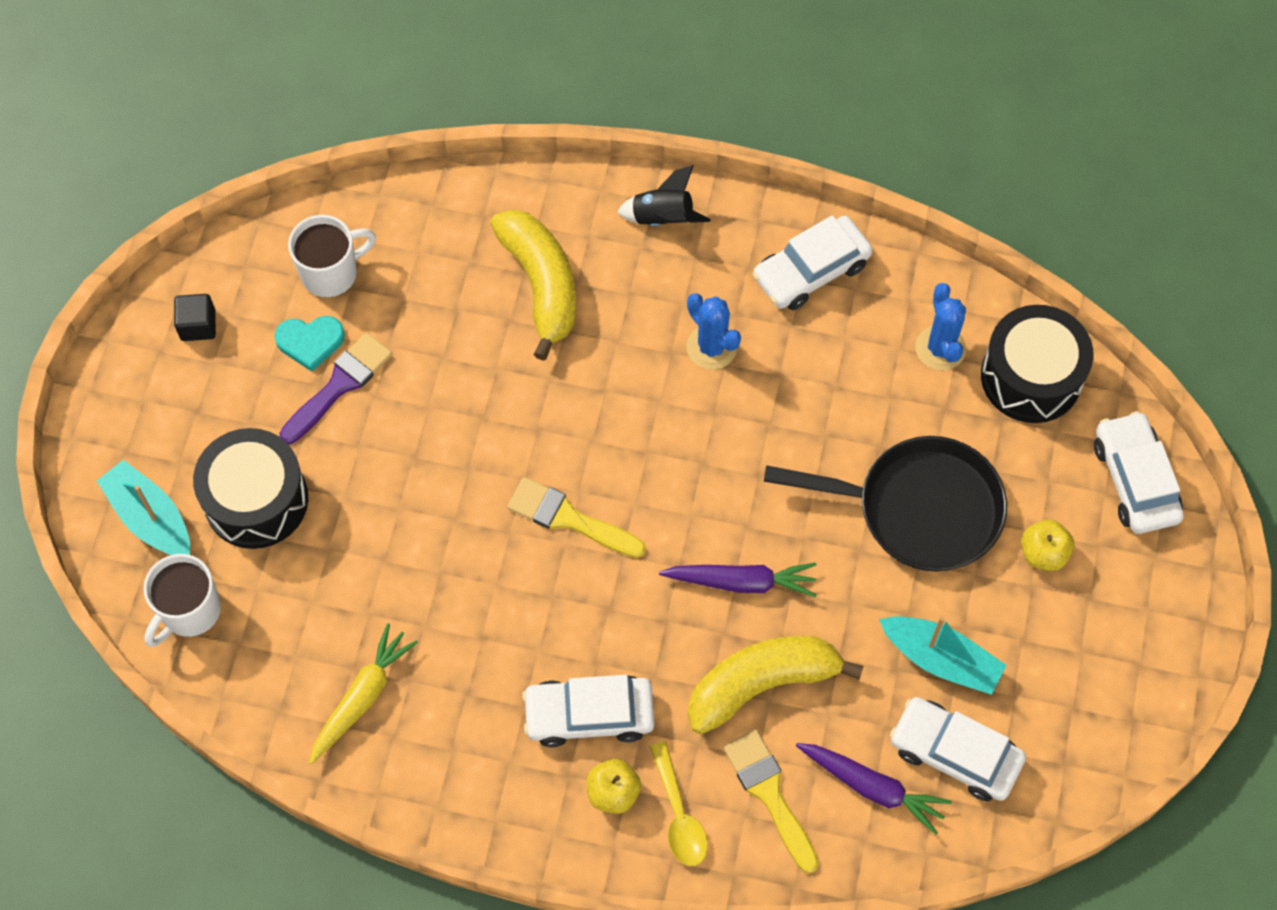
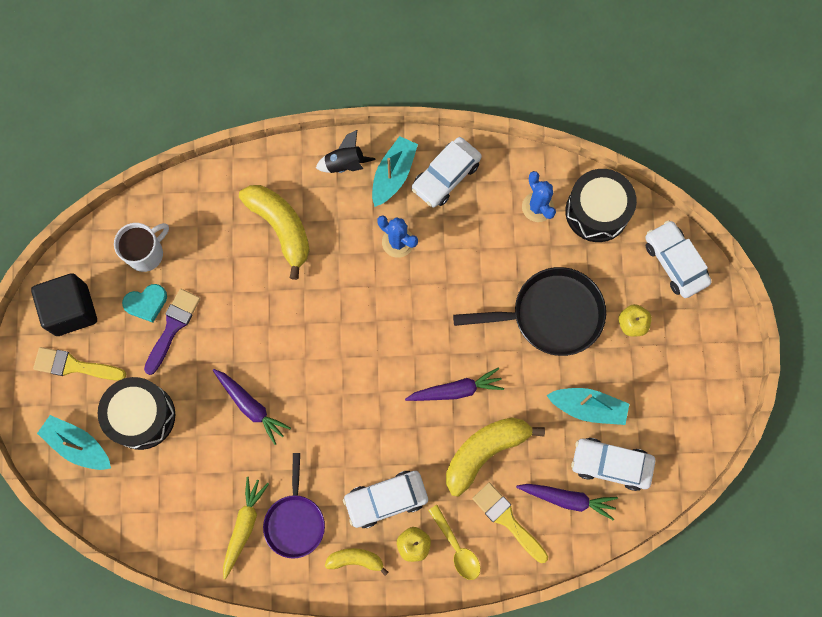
camera: 15 degrees left, 10 degrees up
(189, 611) = (121, 499): white mug -> none
(198, 325) = (71, 310): black cube -> black cube, size x1.96
(422, 527) = (251, 406): none -> purple carrot
(441, 710) = (295, 521): none -> purple pan
(518, 791) = (356, 560): none -> yellow banana
(569, 518) = (339, 377): yellow brush -> yellow brush (74, 366)
(731, 250) = (393, 175): none -> turquoise boat

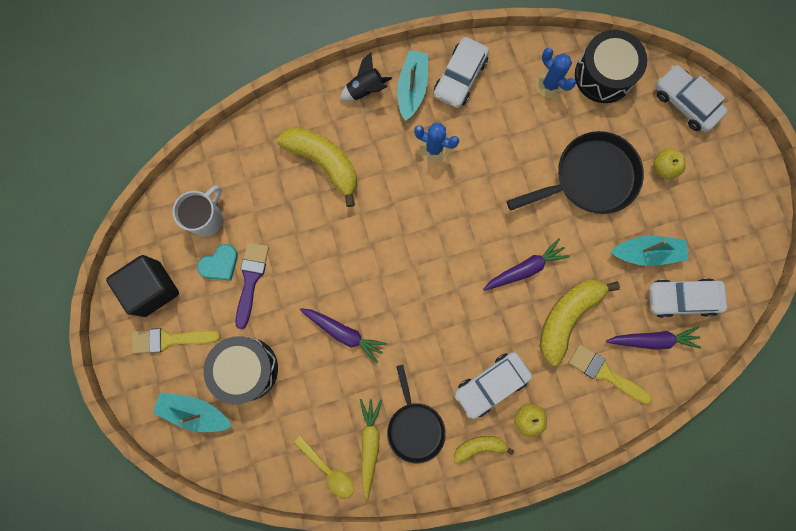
camera: 15 degrees left, 5 degrees up
(295, 521) = (414, 427): purple pan -> black pan
(457, 547) = (567, 410): yellow spoon -> yellow spoon (328, 469)

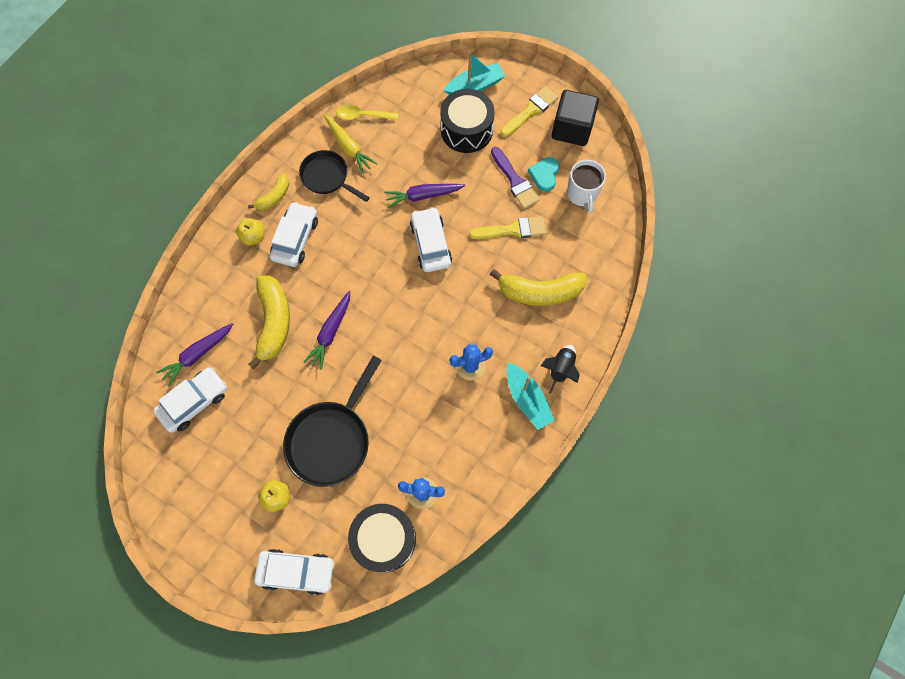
camera: 140 degrees right, 10 degrees down
(460, 77) = (498, 439): white car -> white car (430, 244)
(604, 373) = (219, 305): yellow brush -> yellow brush (512, 230)
(646, 253) = (245, 416): turquoise boat -> none

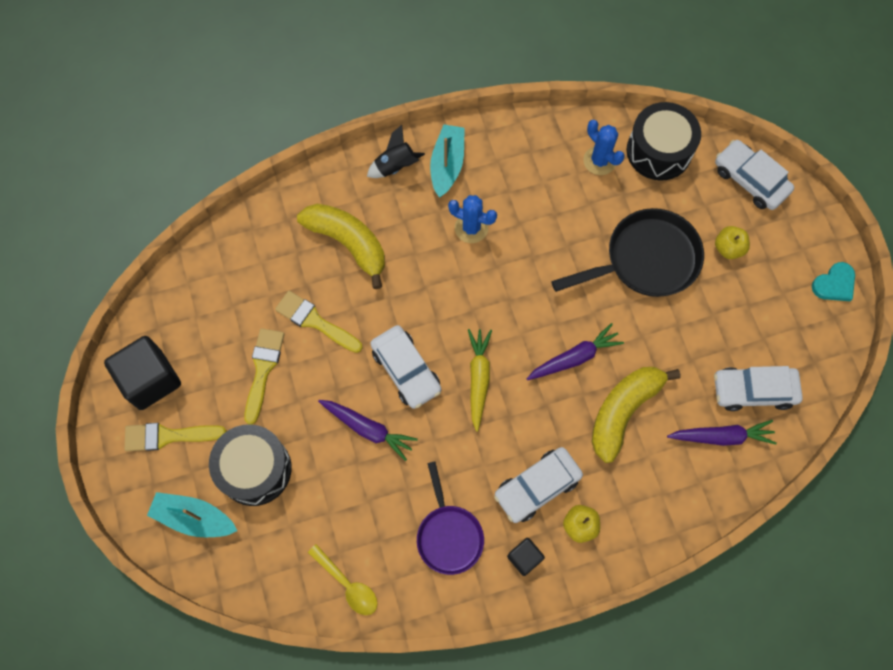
camera: 140 degrees left, 0 degrees up
(274, 197) = (524, 558): yellow banana -> black cube
(327, 177) = (448, 535): black pan -> purple pan
(348, 147) = (396, 555): yellow carrot -> yellow carrot (478, 379)
(430, 244) = (406, 370): white car -> white car turned 60 degrees counterclockwise
(515, 181) = (263, 369): purple brush -> yellow brush
(544, 175) = (228, 352): turquoise heart -> turquoise heart (834, 284)
(582, 194) = (215, 303): white mug -> none

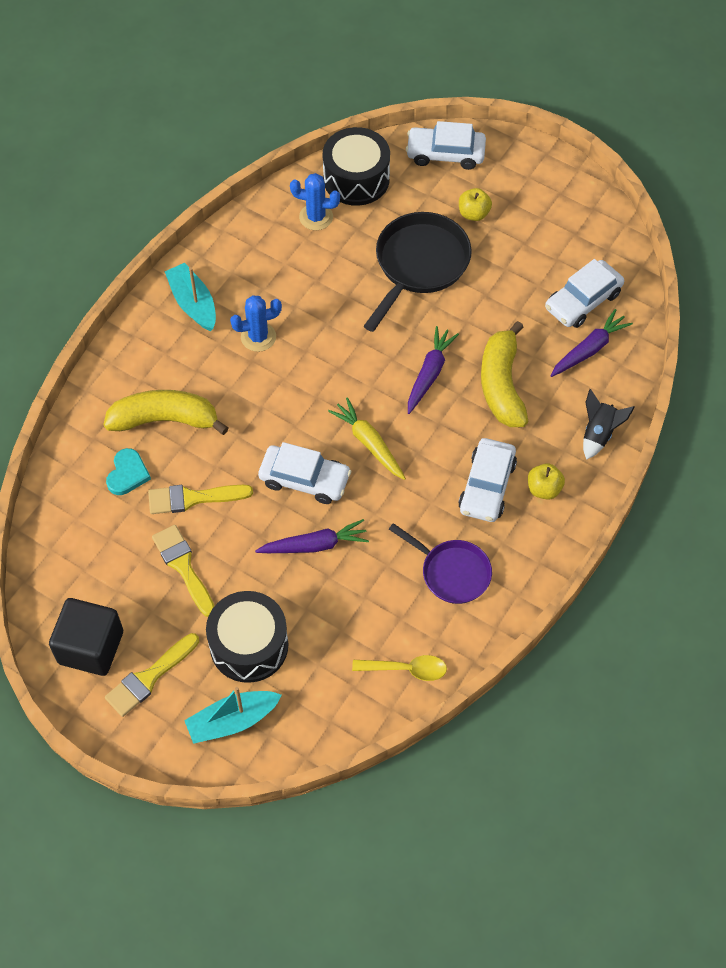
camera: 40 degrees left, 10 degrees down
(395, 166) = (150, 334): black rocket -> black rocket (599, 433)
(524, 558) = (524, 543): black cube -> none
(834, 284) = (573, 185): turquoise heart -> turquoise heart (127, 474)

